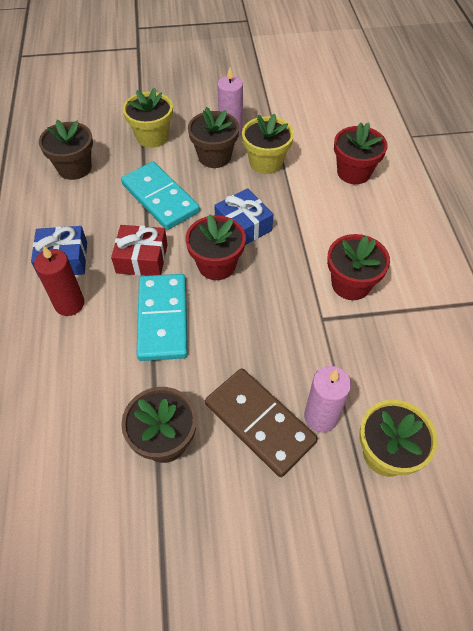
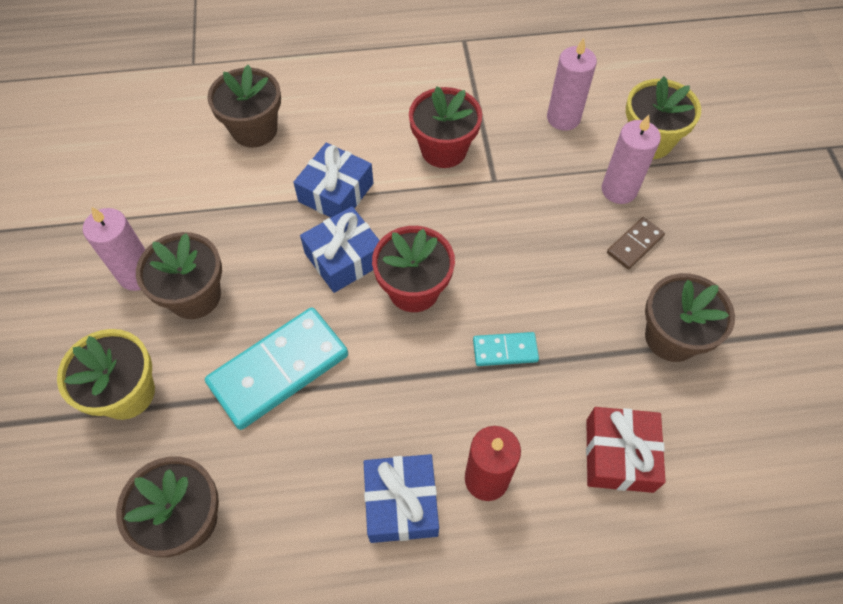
camera: 90 degrees left, 5 degrees up
(142, 258) = (401, 386): red gift -> red gift (619, 455)
(163, 319) = (505, 350): turquoise domino -> turquoise domino, size x0.49
(259, 423) = (635, 245): brown domino -> brown domino, size x0.49
(266, 162) = (219, 228): yellow flower pot -> none
(300, 219) = (336, 192): none -> blue gift
(353, 172) = (254, 130): red flower pot -> brown flower pot
(403, 377) = (563, 118): none -> pink candle

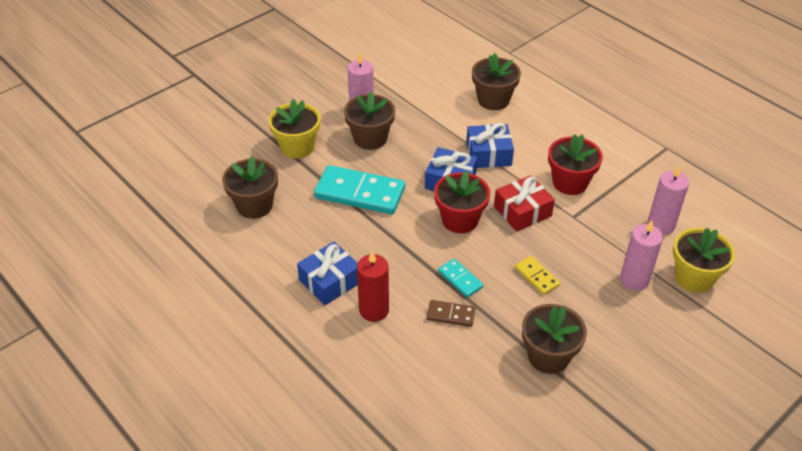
camera: 55 degrees right, 15 degrees down
(554, 272) = (536, 277): none -> yellow domino
(619, 455) = (442, 365): red gift -> red gift (522, 211)
(635, 245) = (599, 307): brown domino -> brown domino (450, 315)

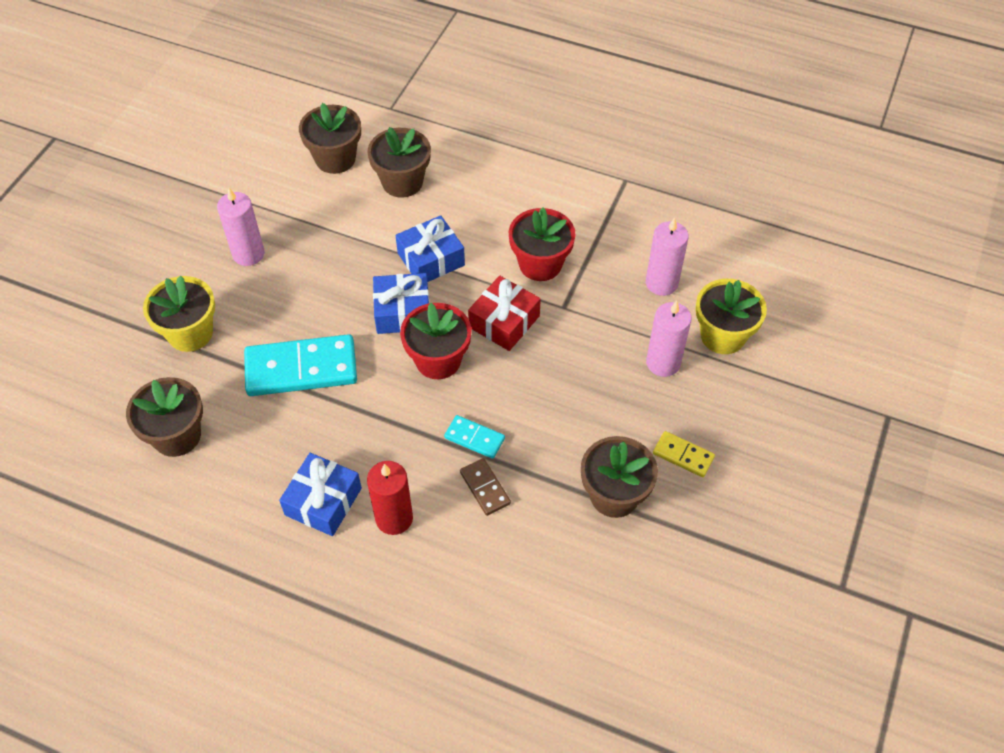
camera: 25 degrees left, 10 degrees up
(370, 138) = (277, 288): brown flower pot -> brown flower pot (335, 159)
(450, 315) = (485, 488): brown domino -> brown domino turned 75 degrees clockwise
(536, 277) = (557, 401): yellow domino -> yellow domino (683, 455)

